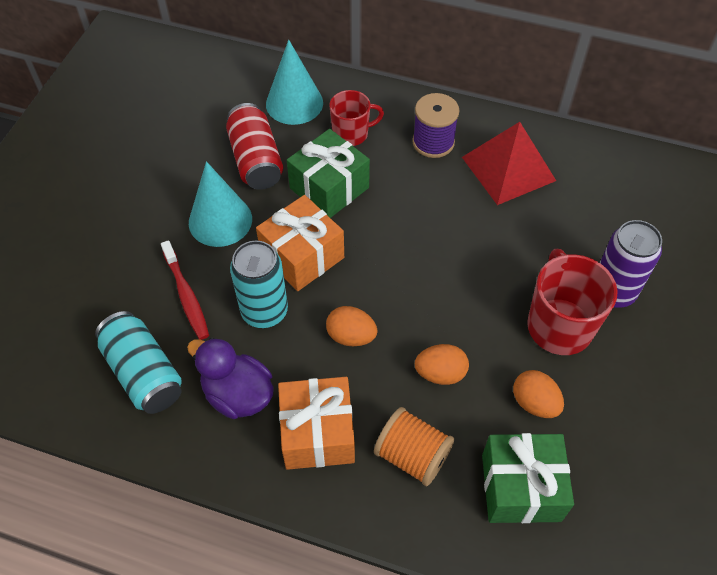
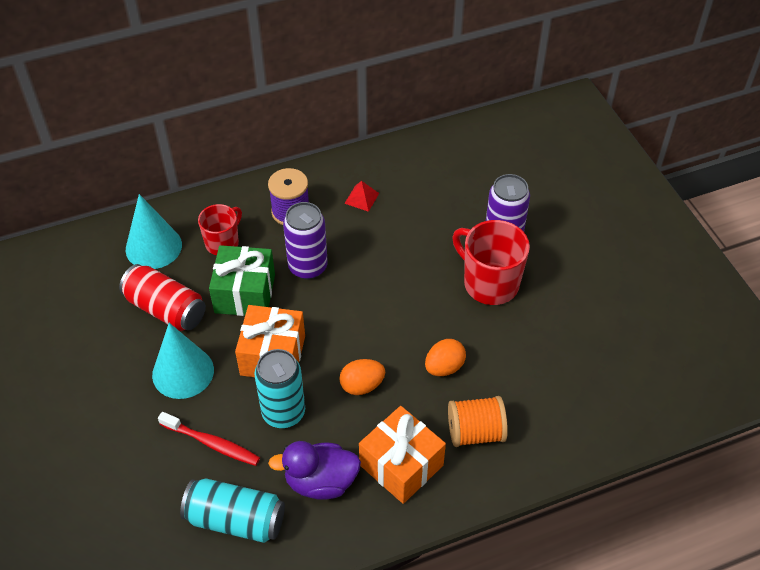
camera: 40 degrees left, 5 degrees down
(403, 199) = (308, 267): none -> purple can
(508, 168) = (361, 198): red pyramid -> red pyramid, size x0.44
(521, 487) = (557, 401): green gift -> none
(534, 403) = (519, 343): orange egg -> none

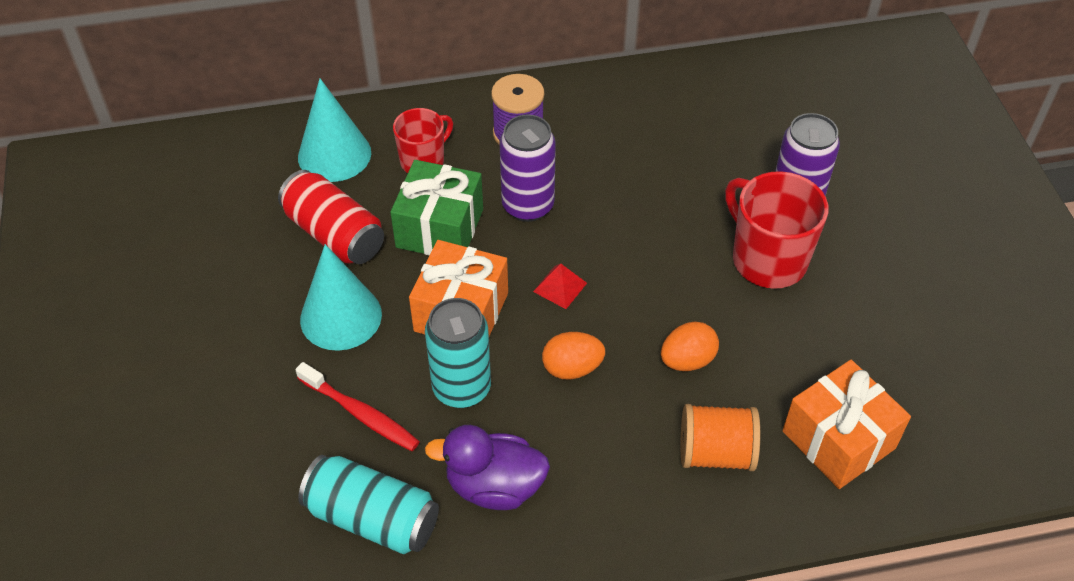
camera: 10 degrees right, 0 degrees up
(361, 198) = (614, 128): red pyramid -> red pyramid (560, 287)
(401, 465) = (607, 481): orange gift -> orange gift (838, 439)

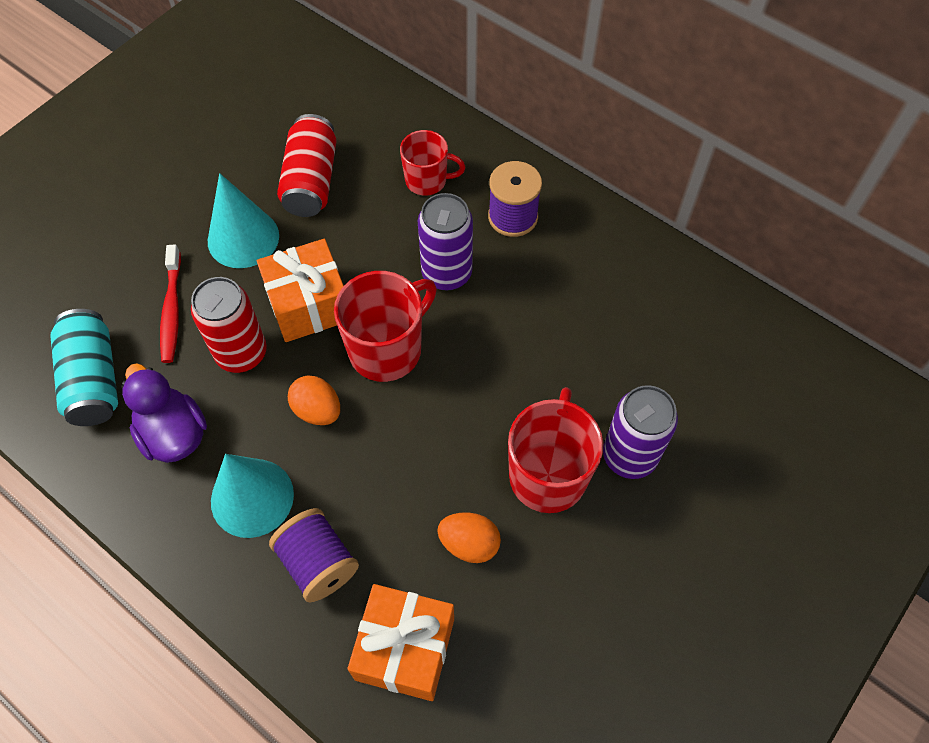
camera: 50 degrees right, 10 degrees up
(334, 154) = (382, 127): turquoise cone -> turquoise cone (252, 497)
(440, 228) = (373, 236): green gift -> none
(461, 388) = (241, 353): turquoise can -> red can
(560, 287) = (387, 349): red pyramid -> red mug
(687, 360) = (391, 483): orange egg -> orange egg (469, 544)
(715, 453) = (318, 563): orange spool -> purple spool

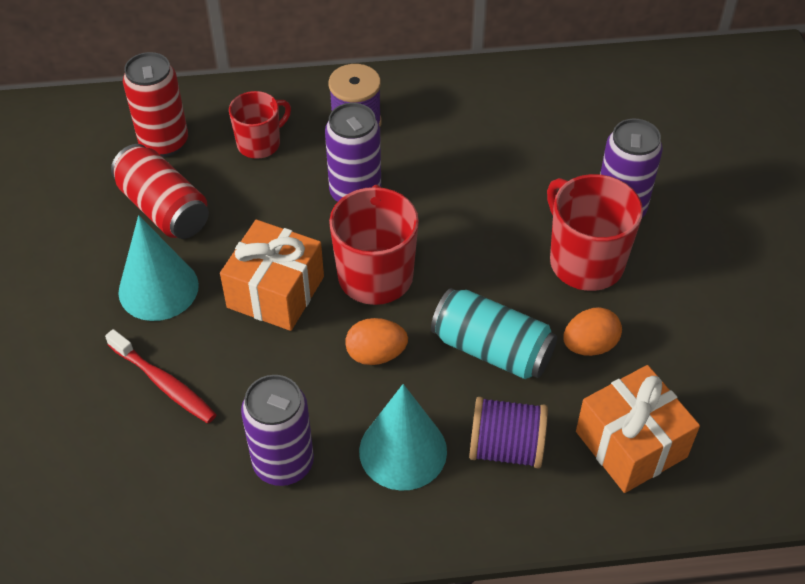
camera: 45 degrees left, 10 degrees down
(94, 379) = (161, 485): turquoise can -> turquoise can (492, 349)
(174, 434) = (283, 463): purple duck -> purple can
(241, 353) = (265, 366): red can -> red can (164, 143)

